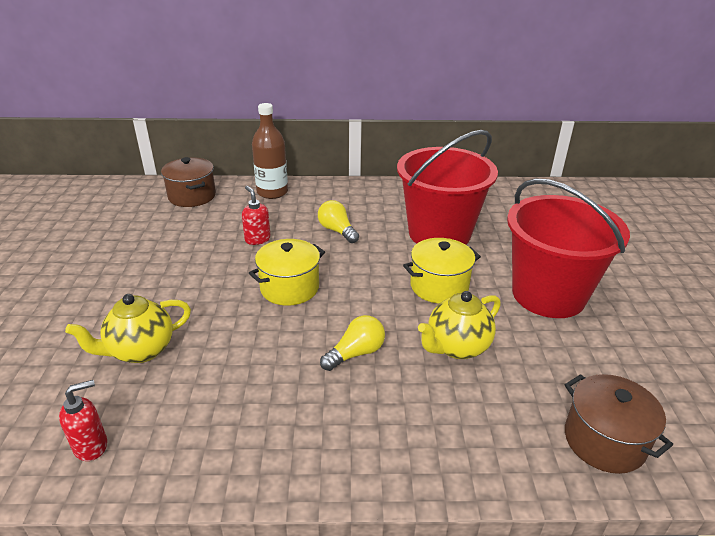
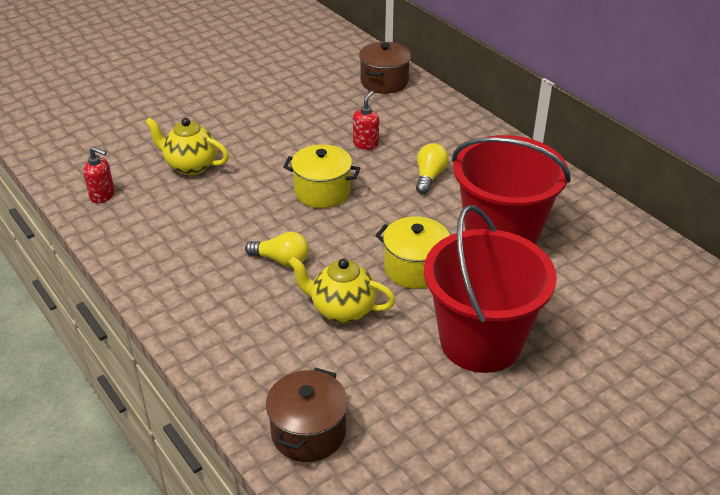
camera: 55 degrees right, 5 degrees up
(272, 192) = (443, 114): brown bottle -> none

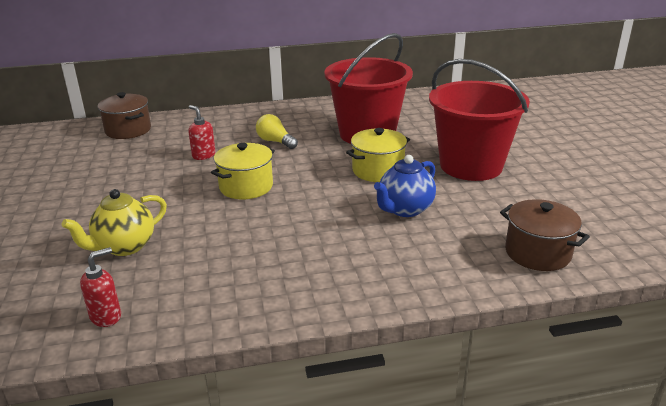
camera: 65 degrees left, 10 degrees down
(281, 260) = (320, 224): yellow light bulb -> none
(342, 310) = (405, 209): yellow teapot -> blue teapot

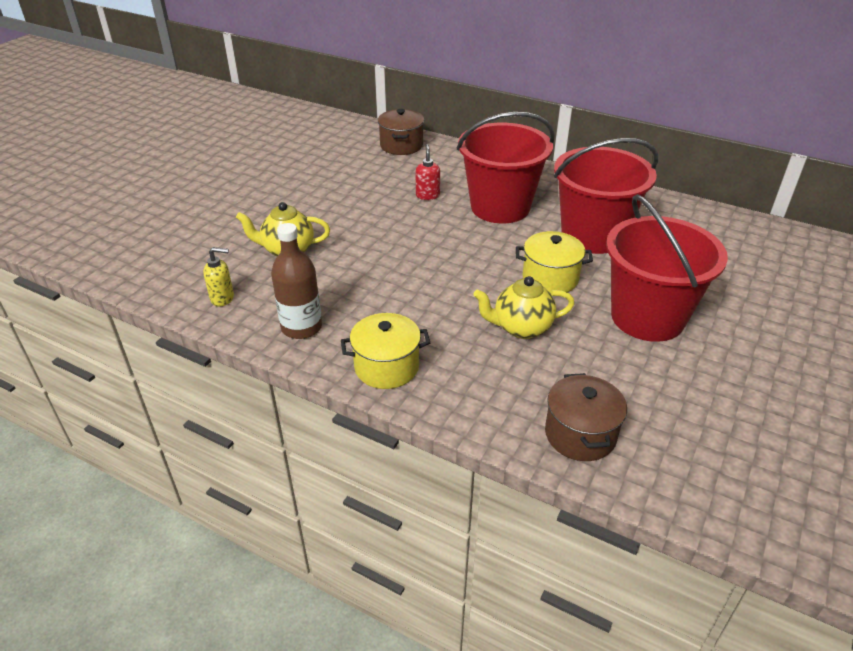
camera: 40 degrees right, 10 degrees up
(106, 316) = (223, 298): red soap dispenser -> yellow soap dispenser
(227, 298) = (301, 327): none -> brown bottle
(246, 187) = (423, 241): yellow pot -> yellow pot (386, 367)
(275, 142) = (500, 207): yellow light bulb -> red bucket
(405, 209) = (521, 328): blue teapot -> yellow teapot

